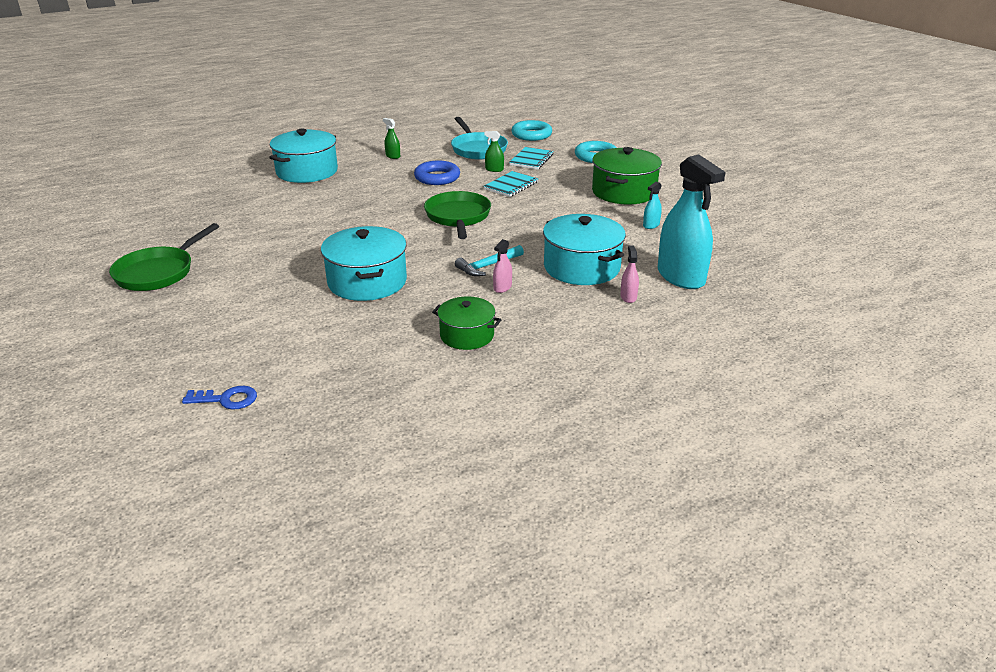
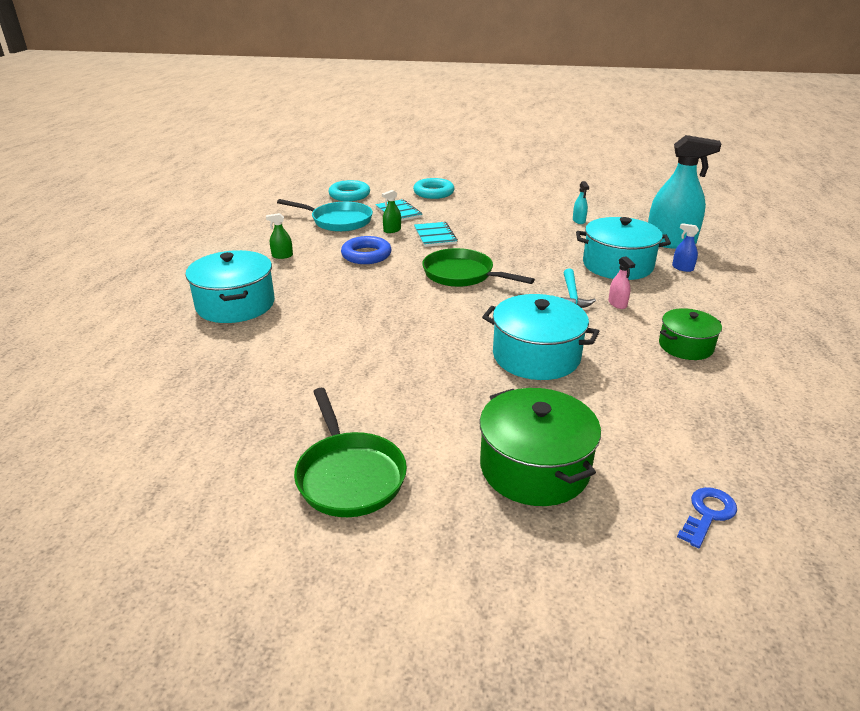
camera: 50 degrees left, 0 degrees up
(624, 192) = (511, 208): green pot -> green pot (534, 468)
(628, 297) = (682, 268): pink spray bottle -> blue spray bottle

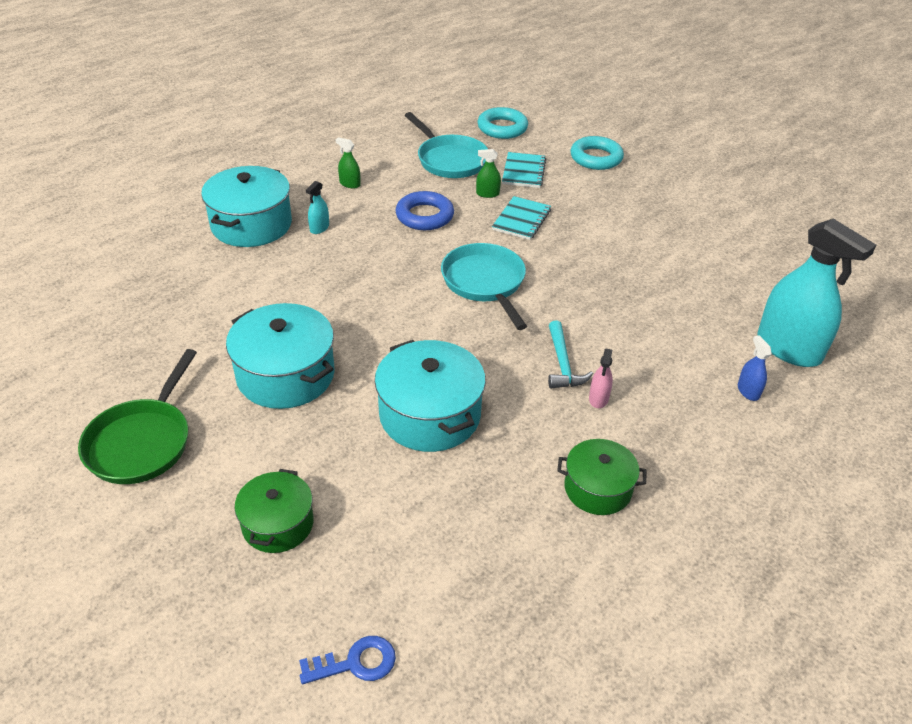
camera: 35 degrees right, 10 degrees up
(462, 275) = (485, 283): green pan -> turquoise pan
(534, 468) = (278, 524): green pot -> green pot, size x0.62
(572, 296) = (562, 364): turquoise hammer -> turquoise hammer turned 45 degrees counterclockwise
(579, 221) = (714, 267): turquoise spray bottle -> turquoise spray bottle (319, 228)
(617, 265) = (672, 349): turquoise pot -> turquoise pot (286, 375)

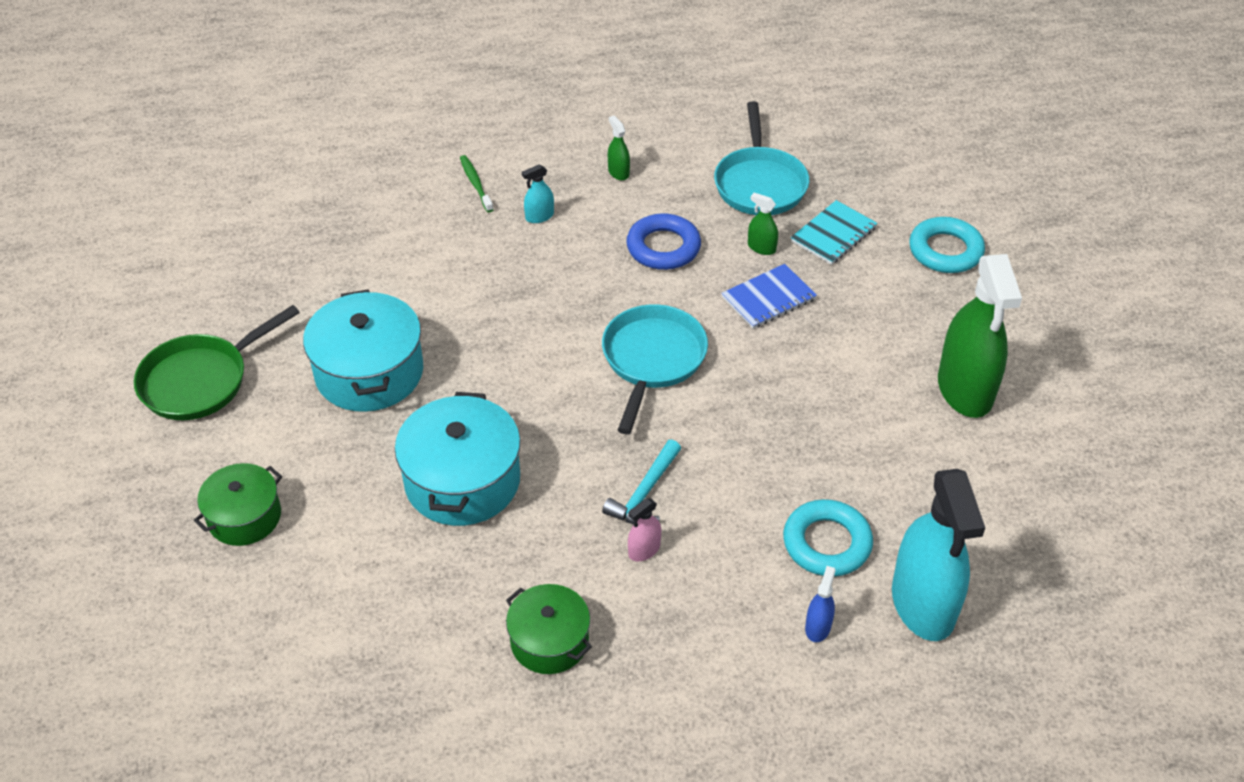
camera: 35 degrees right, 5 degrees up
(251, 224) = (476, 184): turquoise pot -> green toothbrush
(355, 663) = (204, 672): blue key -> none
(502, 128) = (866, 162): turquoise ring -> turquoise ring (827, 543)
(521, 220) = (768, 298): turquoise notebook -> blue notebook
(684, 224) = (965, 389): none -> green spray bottle

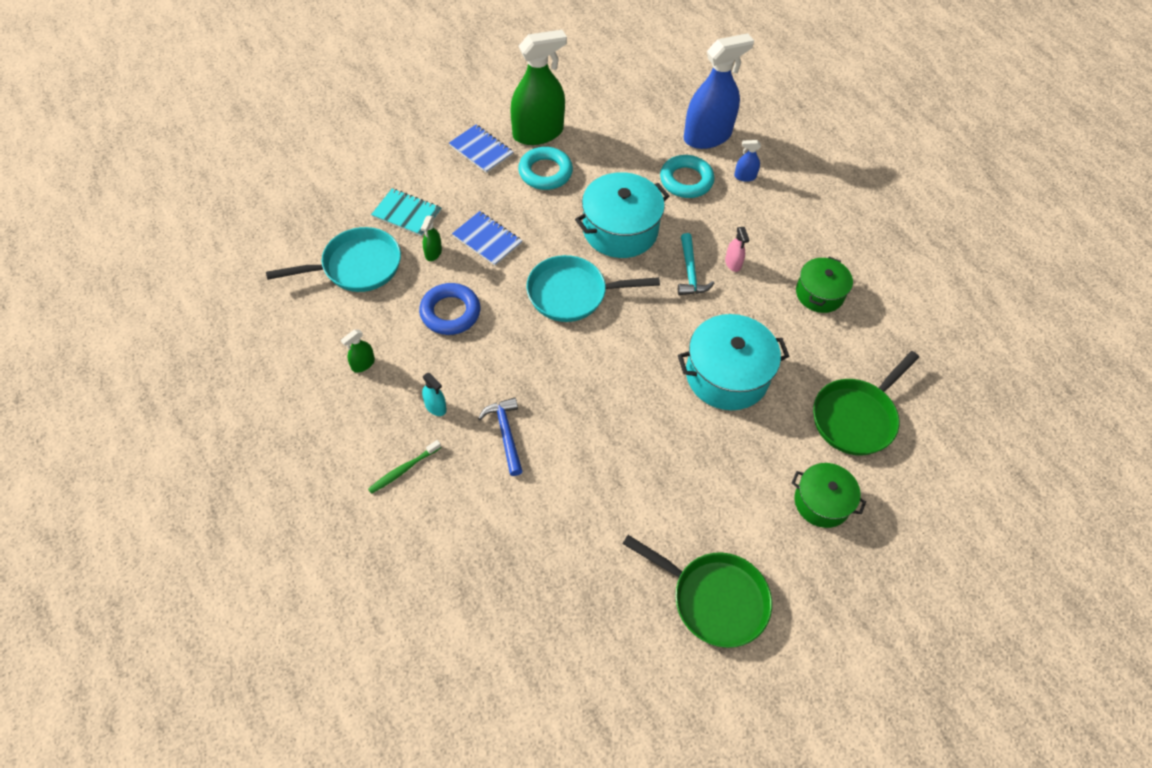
camera: 110 degrees left, 10 degrees up
(333, 602) = (856, 417): none -> green pan
(369, 372) = (654, 471): turquoise pot -> turquoise pot (620, 230)
(480, 263) = (505, 433): none -> blue hammer
(644, 493) = (690, 272): turquoise hammer -> turquoise hammer turned 75 degrees clockwise
(644, 550) = (733, 263): pink spray bottle -> pink spray bottle turned 45 degrees clockwise
(923, 604) = (707, 136): turquoise spray bottle -> blue spray bottle
(938, 322) = (481, 150): none -> blue notebook
(945, 251) = (408, 153): turquoise ring -> turquoise ring (545, 172)

